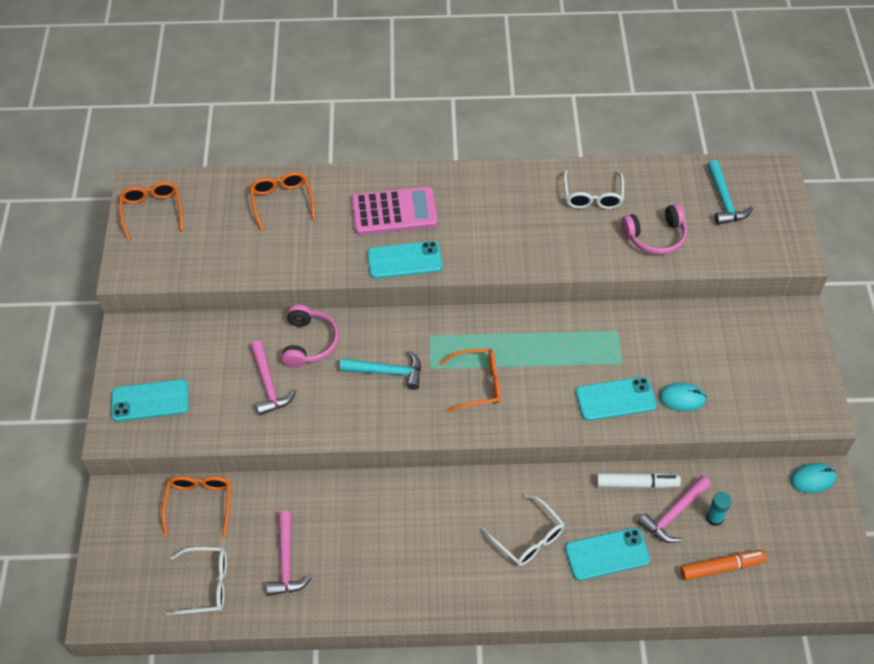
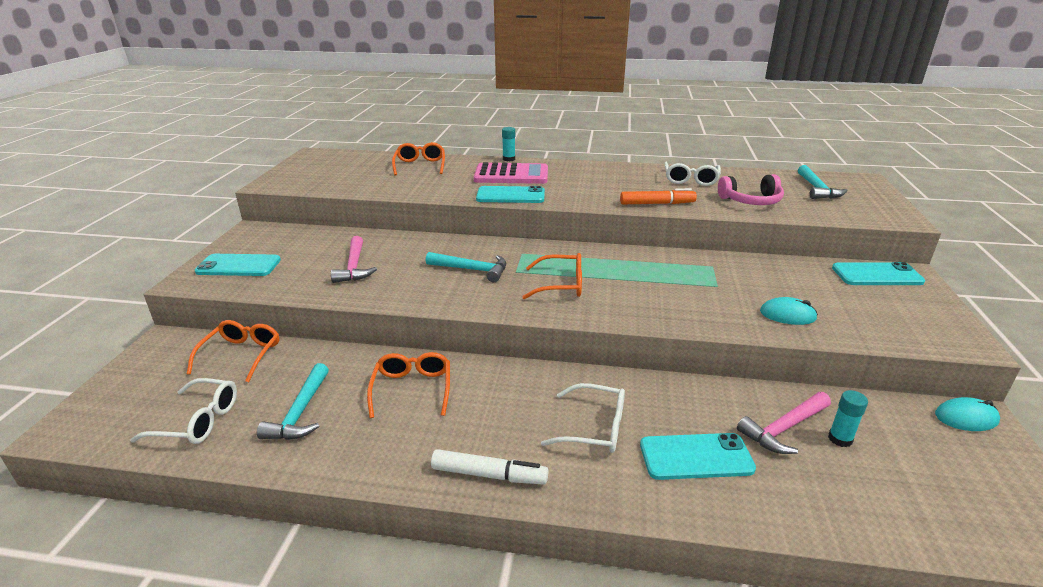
camera: 10 degrees right, 25 degrees down
(152, 211) = (314, 163): orange glasses -> orange glasses (412, 389)
(286, 562) = (300, 412): pink hammer -> turquoise hammer
(309, 342) = (407, 248): pink headphones -> none
(381, 170) = (509, 159): none -> turquoise glue stick
(528, 538) = (595, 428): white glasses -> white glasses turned 45 degrees counterclockwise
(615, 399) = (710, 308): turquoise phone -> turquoise phone (876, 275)
(637, 484) = (734, 395): white marker -> white marker (489, 475)
(721, 567) = (860, 492): orange marker -> orange marker (657, 203)

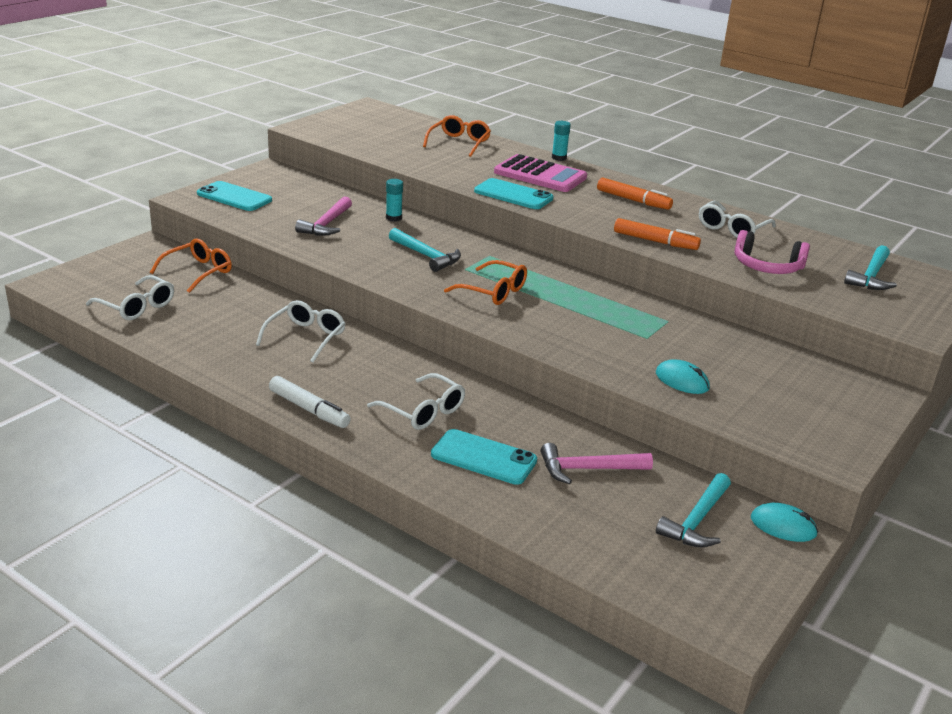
camera: 25 degrees right, 0 degrees up
(300, 412) = (210, 325): turquoise hammer -> turquoise hammer (697, 521)
(412, 389) = (306, 337): orange glasses -> white glasses
(600, 177) = (633, 200): none -> orange marker
(840, 439) = (630, 493): turquoise glue stick -> turquoise glue stick (393, 218)
(876, 275) = (842, 381): turquoise phone -> none

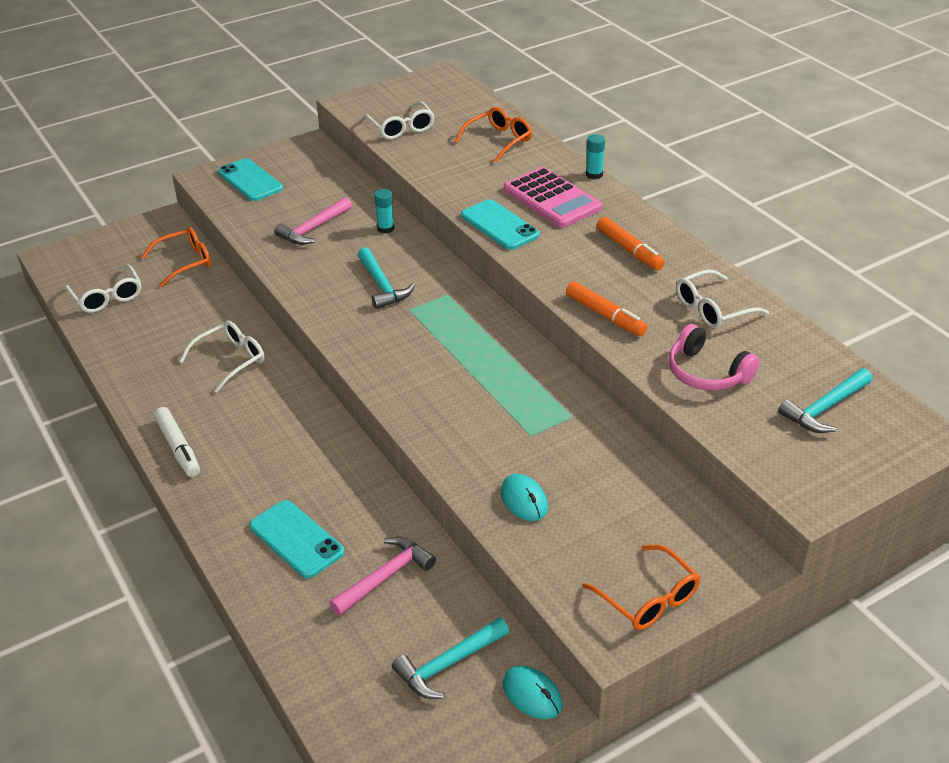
camera: 25 degrees right, 10 degrees up
(423, 411) = (278, 471): white glasses -> white glasses (401, 128)
(493, 292) = (415, 345): orange glasses -> orange glasses (648, 598)
(588, 469) = (385, 576): pink hammer -> pink hammer turned 120 degrees clockwise

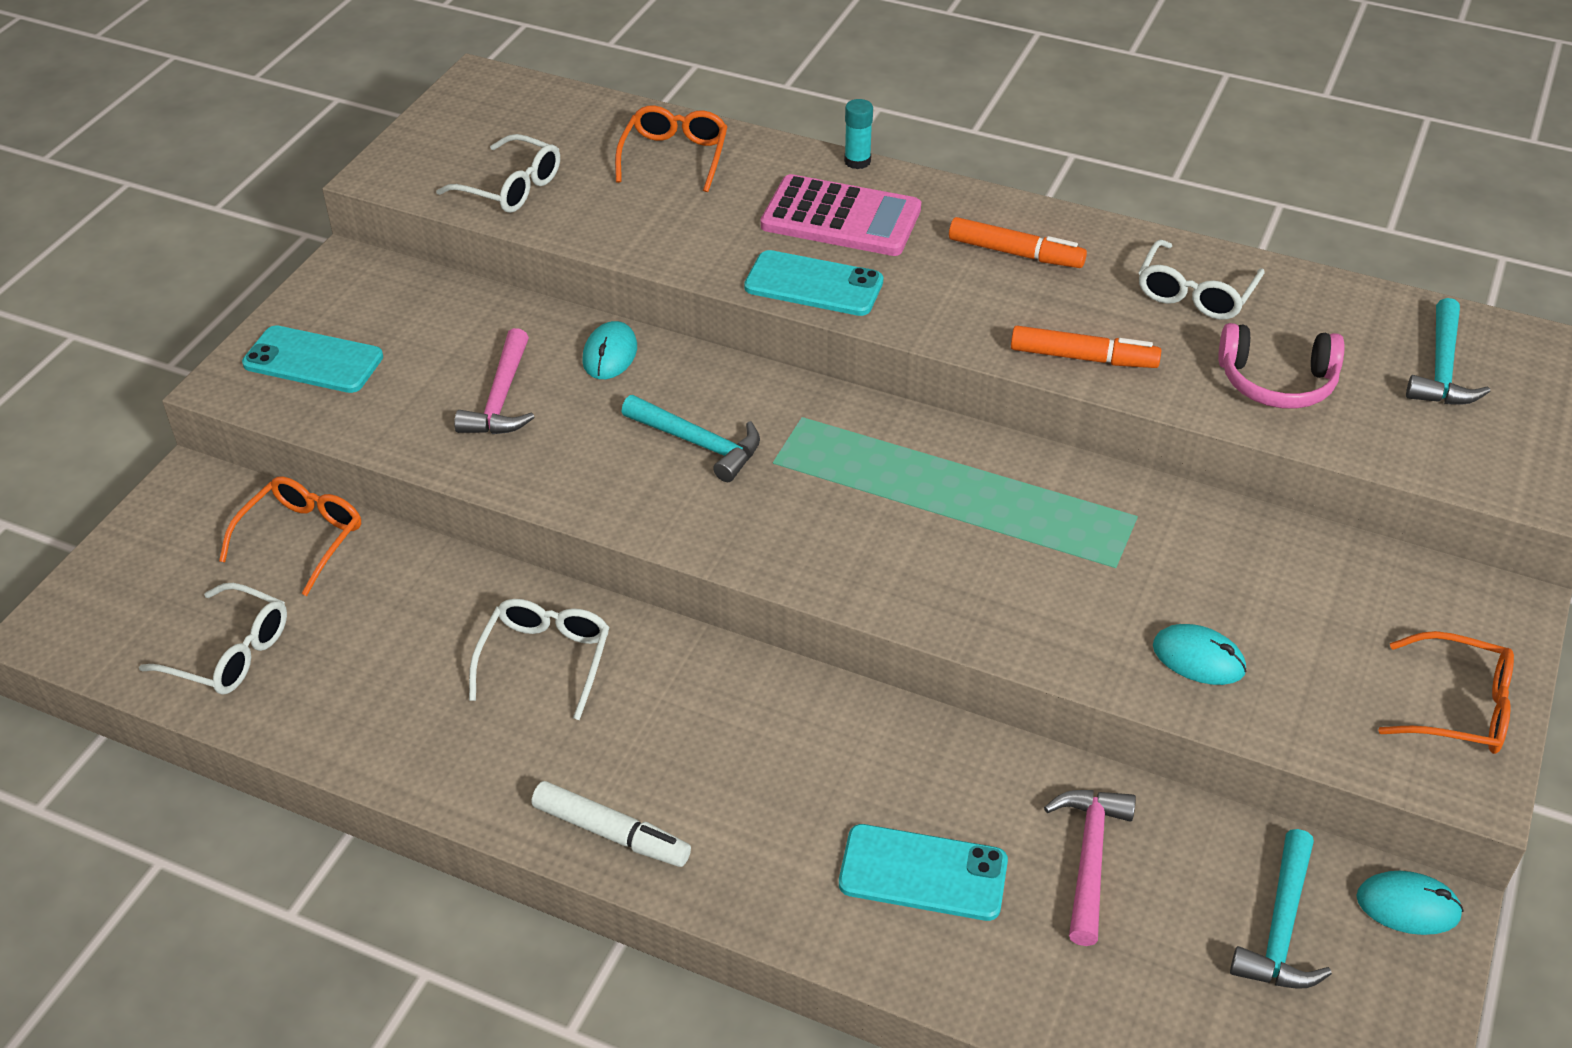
camera: 35 degrees left, 5 degrees up
(385, 228) = (610, 354): turquoise glue stick -> turquoise mouse

